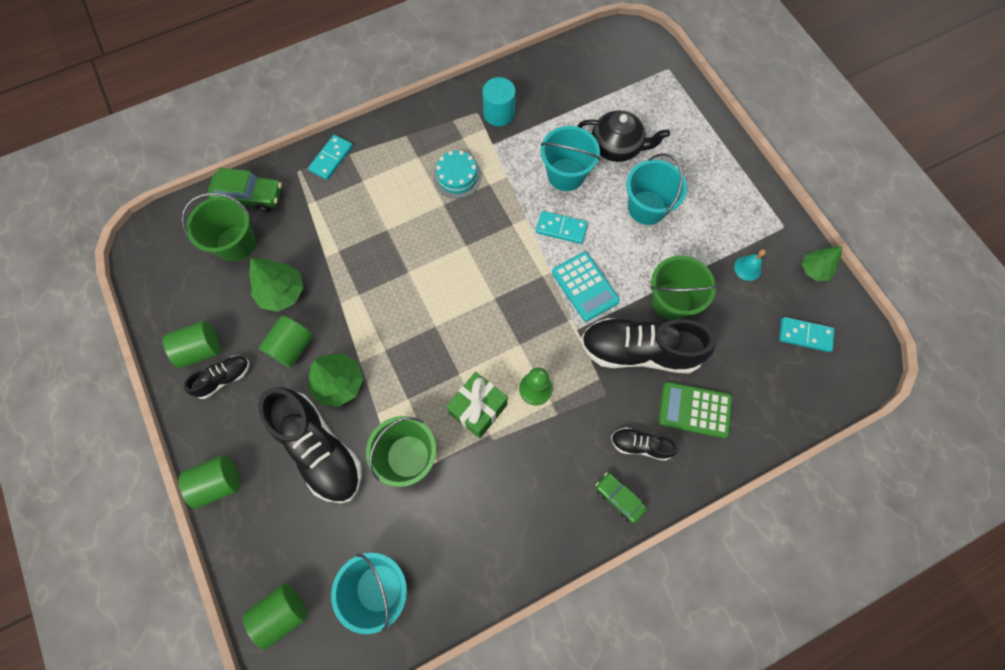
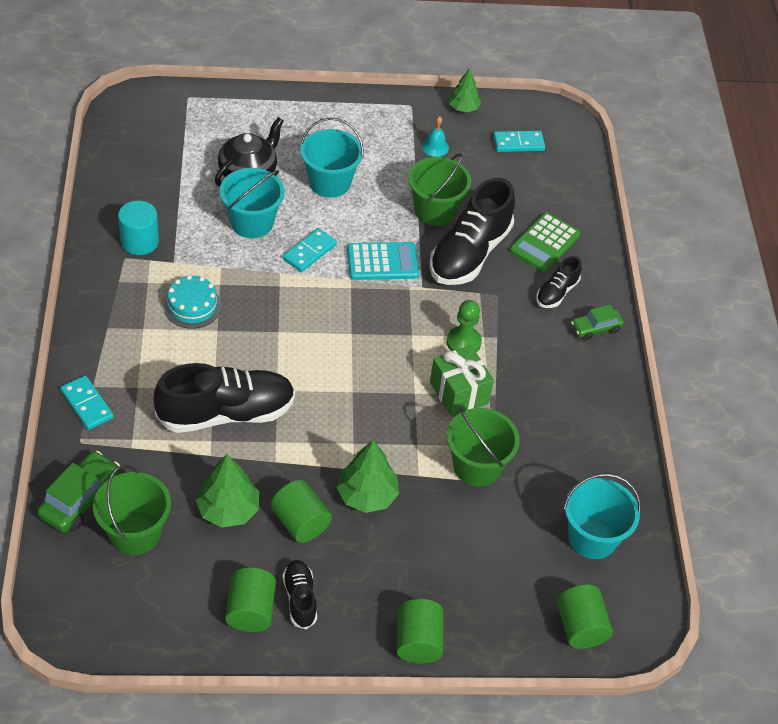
camera: 70 degrees left, 20 degrees down
(319, 449) = (429, 538): black shoe -> black shoe (226, 413)
(805, 335) = (518, 143): turquoise domino -> turquoise domino turned 45 degrees clockwise

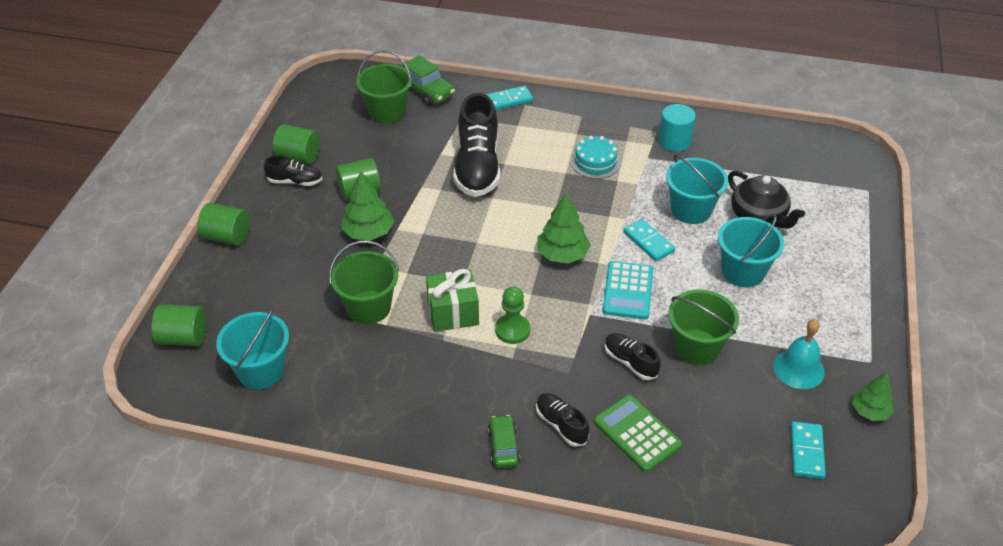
camera: 110 degrees right, 5 degrees down
(228, 509) = (387, 157): green tree -> green tree (562, 254)
(435, 147) = (798, 369): turquoise bell -> turquoise bell, size x1.59
(469, 253) = (630, 362): black shoe -> black shoe, size x0.49

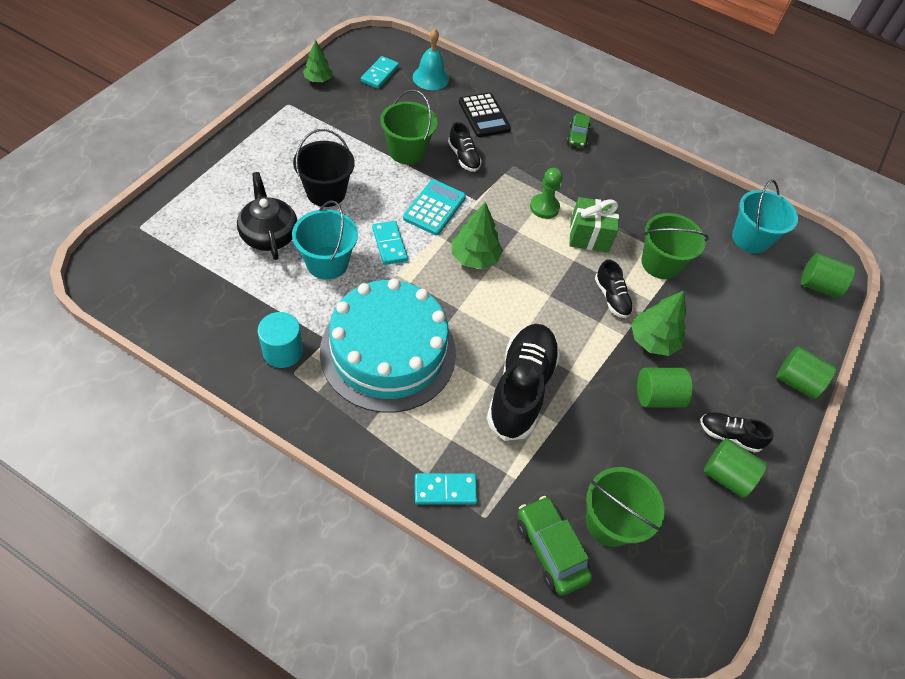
camera: 170 degrees left, 10 degrees up
(561, 425) = (533, 136): black shoe -> black shoe (611, 297)
(595, 162) = (388, 352): turquoise cake -> turquoise cake, size x2.36
(637, 434) = (484, 116): green calculator -> black calculator
(743, 271) = (326, 192): turquoise bucket -> black bucket
(798, 369) = (343, 116): turquoise bell -> turquoise bell (430, 78)

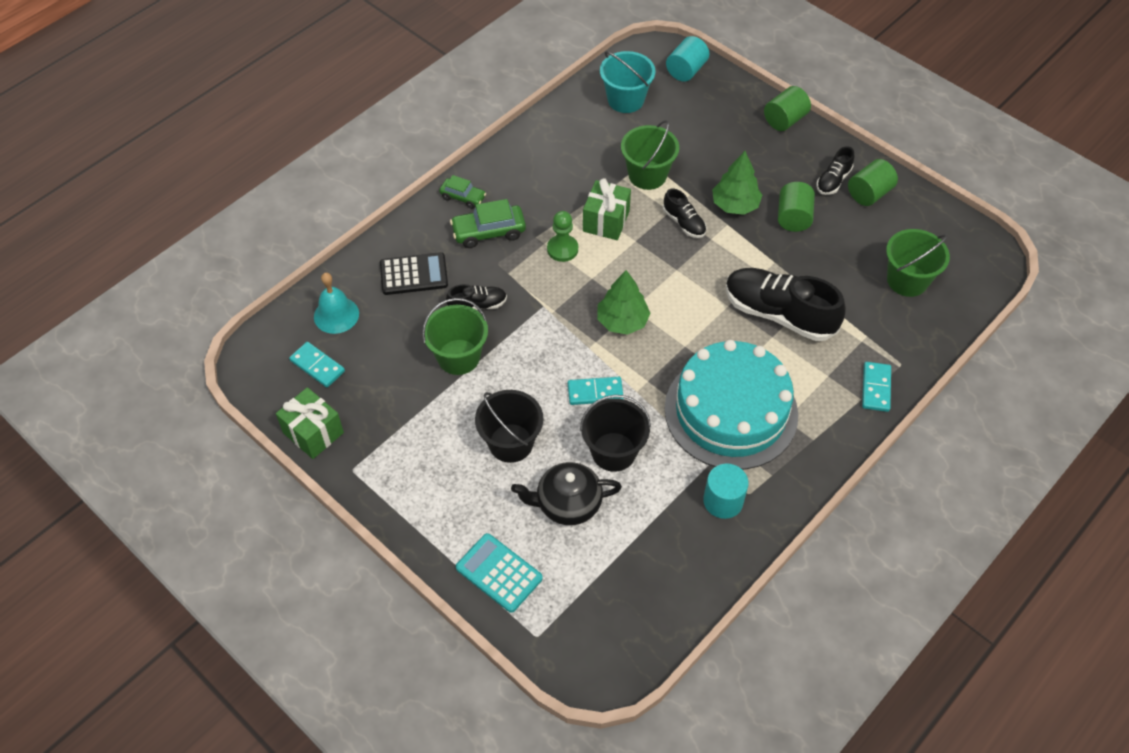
camera: 70 degrees left, 0 degrees up
(318, 80) = (313, 433): green tree -> green gift
(327, 263) = (613, 452): turquoise bucket -> black bucket
(434, 208) = (549, 344): turquoise calculator -> turquoise calculator (499, 573)
(550, 549) = (929, 325): green car -> green car (489, 232)
(611, 297) = (684, 223): black shoe -> black shoe turned 60 degrees clockwise
(818, 286) = (686, 70): green cylinder -> turquoise cylinder

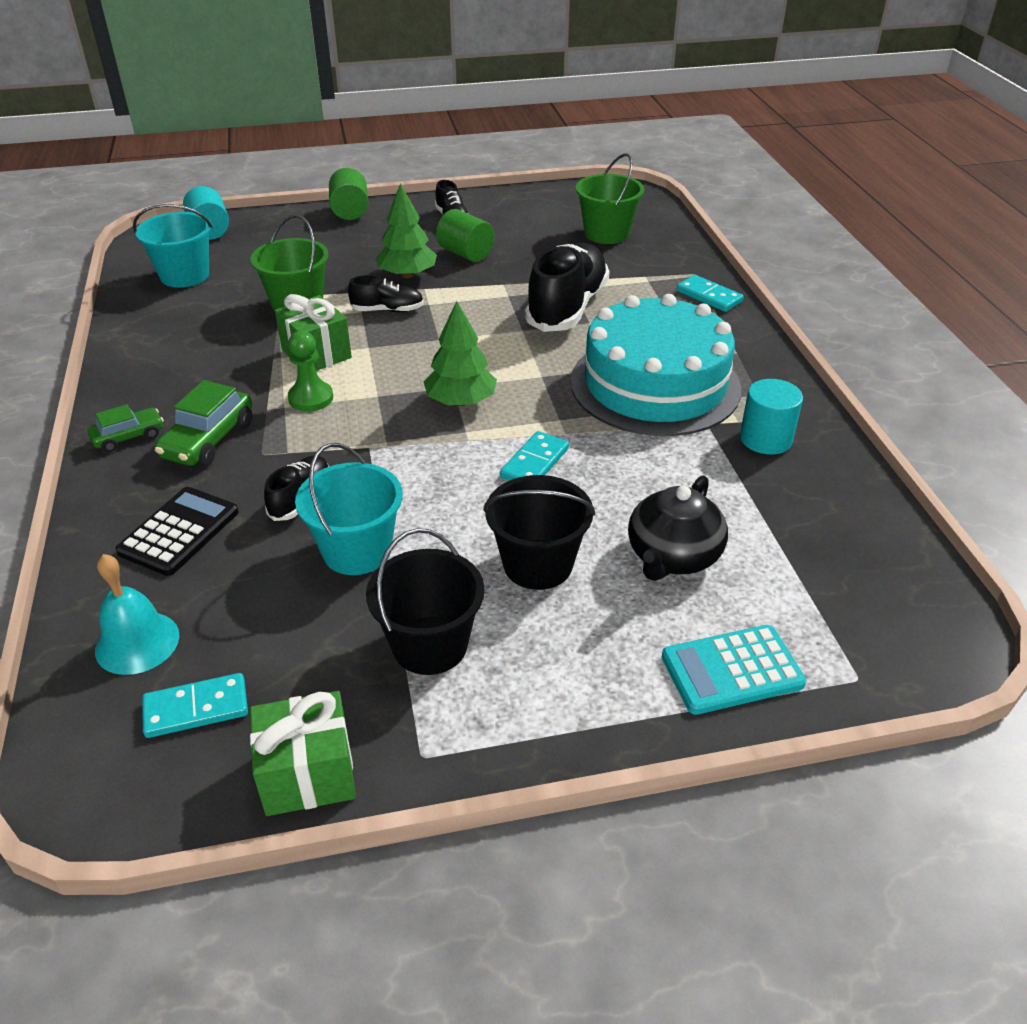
camera: 55 degrees left, 15 degrees down
(458, 357) = (357, 551): green bucket -> turquoise bucket
(613, 452) = (631, 486): black bucket -> black bucket (430, 645)
(779, 314) = (567, 307): black shoe -> black shoe turned 135 degrees clockwise
(869, 194) = (490, 210): green cylinder -> none

